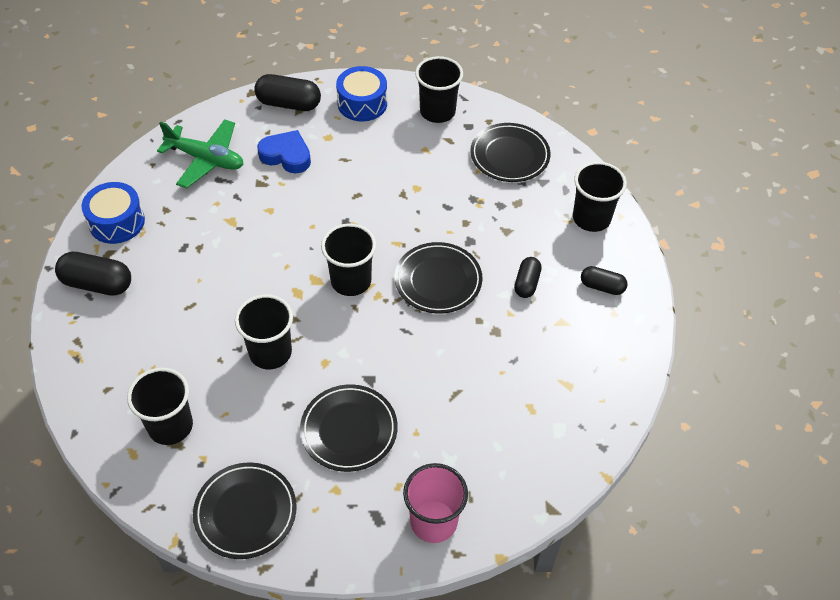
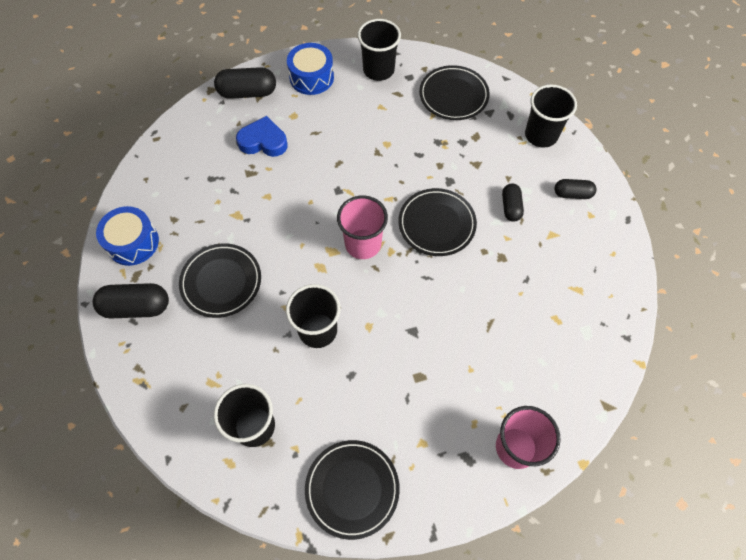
camera: 15 degrees left, 10 degrees up
(206, 159) = (193, 162): green plane -> none
(349, 430) = (413, 384): black plate -> black plate (221, 282)
(351, 281) = (363, 244): black cup -> pink cup

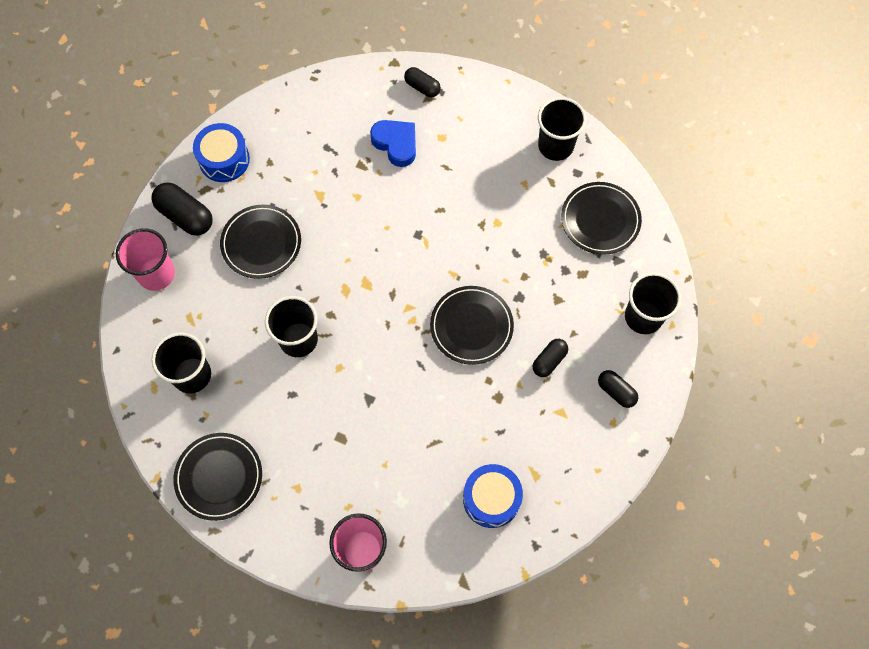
camera: 40 degrees right, 5 degrees up
(247, 93) = (422, 87): black capsule -> black capsule, size x0.62
(311, 77) = (489, 111): blue drum -> blue drum (491, 499)
(363, 244) = (395, 297): pink cup -> pink cup (156, 274)

